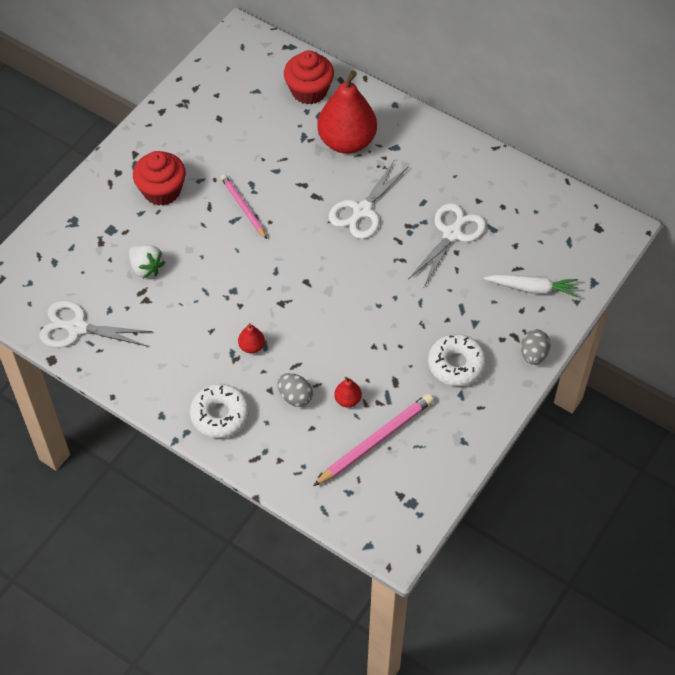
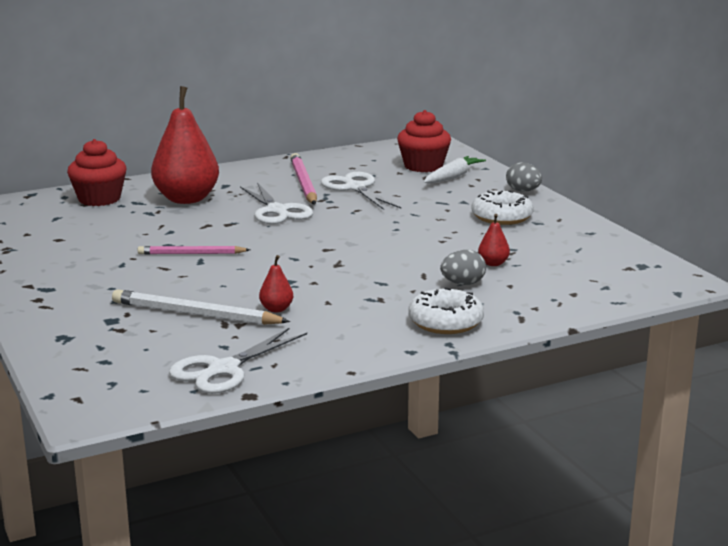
camera: 60 degrees left, 35 degrees down
(146, 268) = (196, 314): white strawberry -> white pencil
(162, 191) = (104, 284): red cupcake -> red cupcake (423, 166)
(251, 346) = (374, 288): red pear -> red pear (276, 309)
(375, 441) = (555, 263): pink pencil -> pink pencil (303, 183)

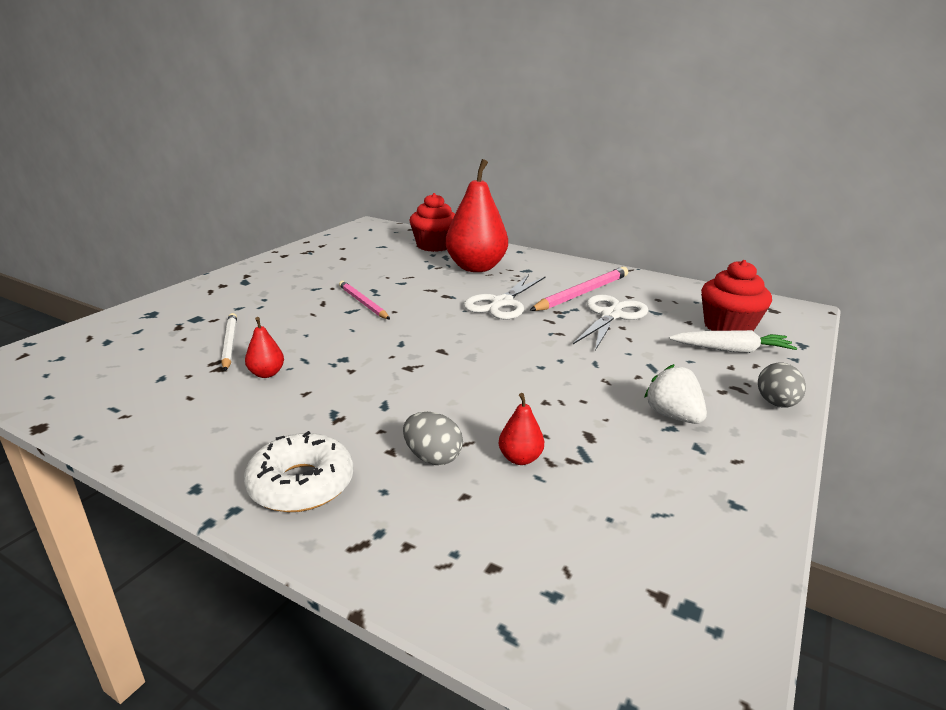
camera: 55 degrees right, 5 degrees up
(196, 314) = (230, 344): white pencil -> white pencil, size x0.65
(223, 370) = (101, 394): white scissors -> none
(502, 217) = (673, 416): white donut -> white strawberry

